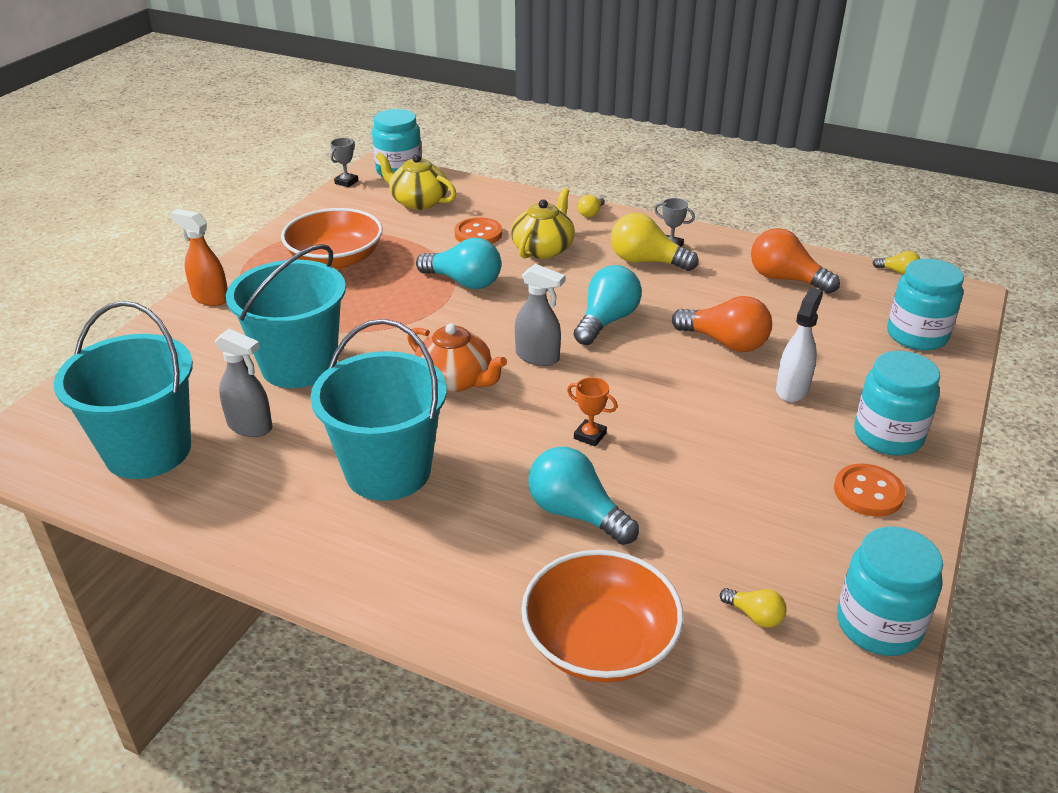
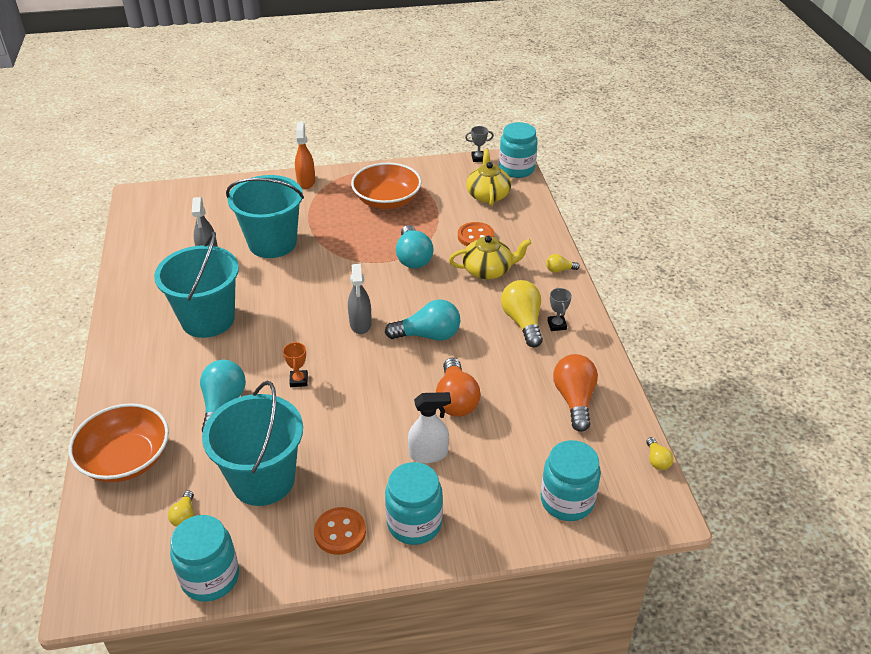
camera: 55 degrees right, 5 degrees up
(148, 451) = (165, 236): turquoise bucket -> turquoise bucket (263, 480)
(455, 380) = (308, 303): orange teapot -> none

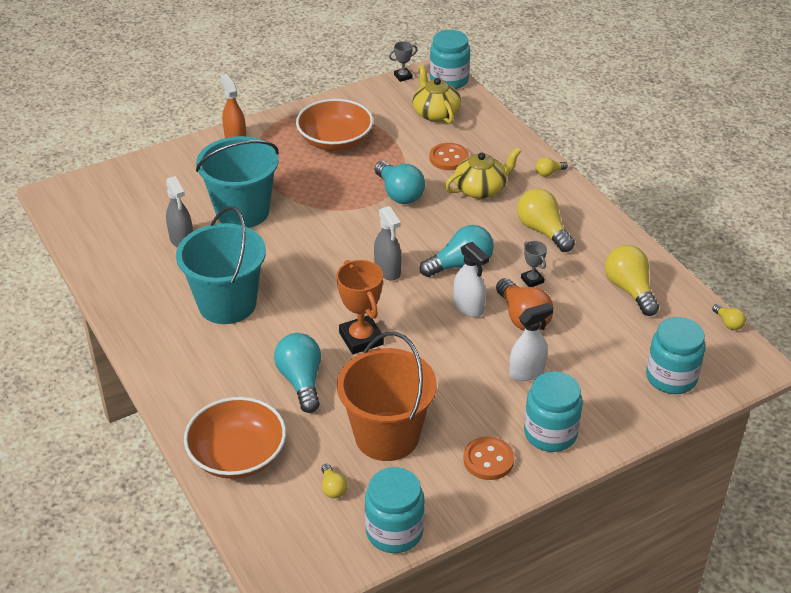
camera: 20 degrees left, 0 degrees up
(263, 480) = (387, 436): turquoise bucket -> orange bucket
(299, 380) = (361, 338): orange trophy -> orange trophy, size x1.91
(411, 376) = (468, 307): none -> white spray bottle
(556, 325) = (576, 226): grey trophy -> grey trophy (532, 280)
(574, 400) = (629, 290): orange light bulb -> yellow light bulb

